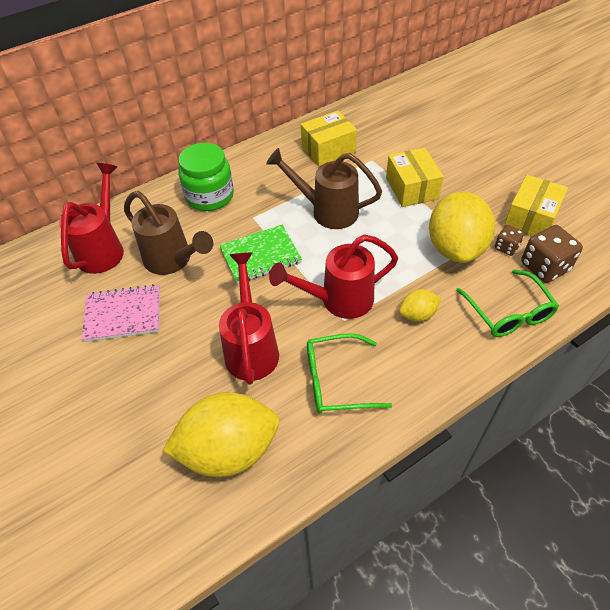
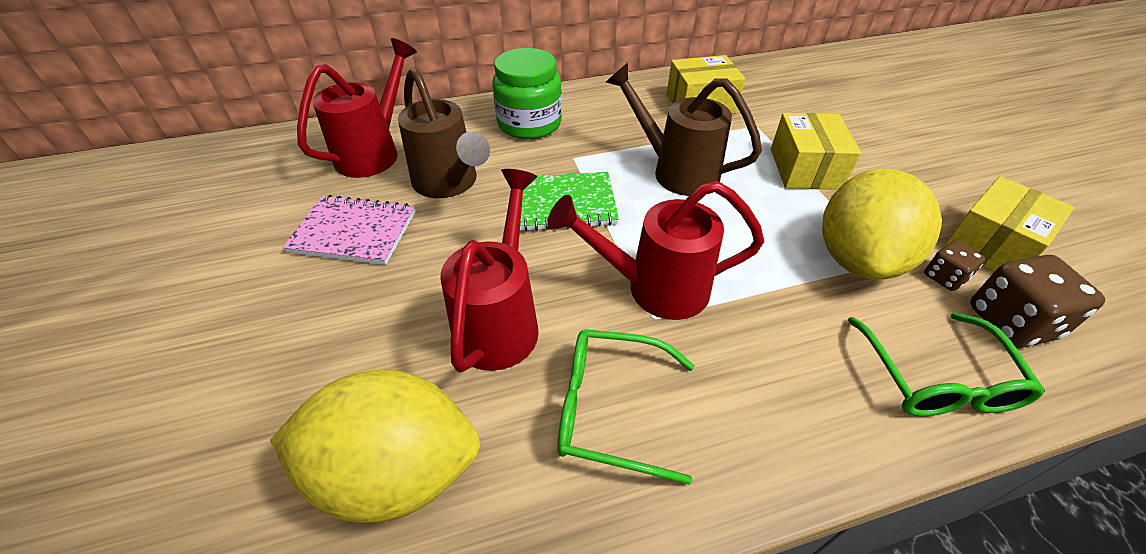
camera: 15 degrees right, 5 degrees down
(417, 314) = (774, 341): yellow lemon -> none

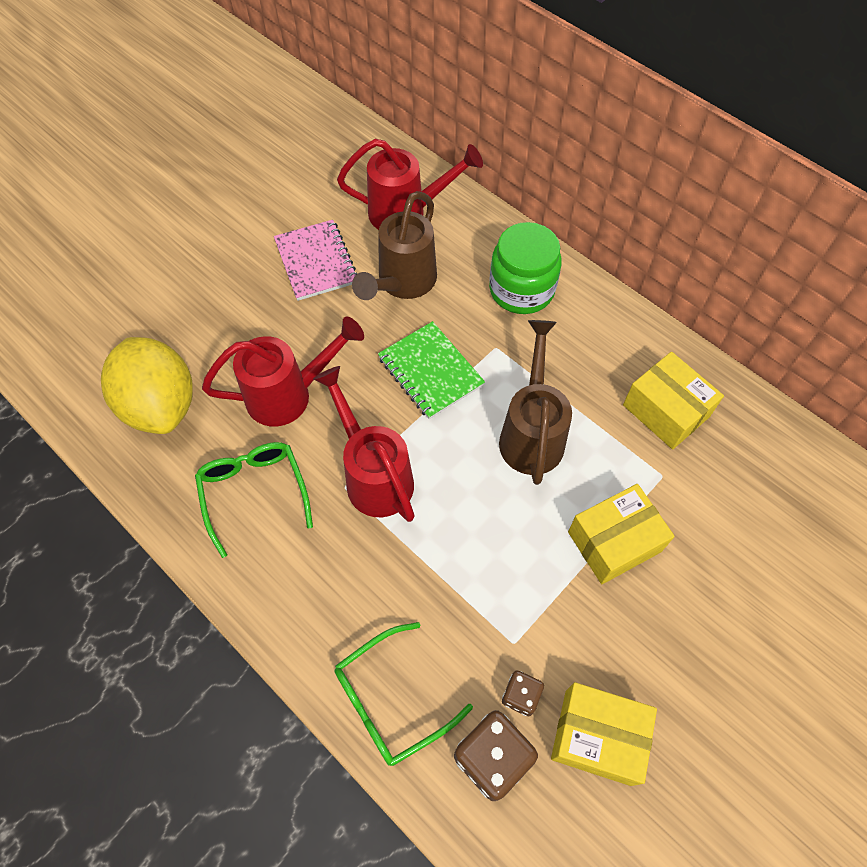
camera: 60 degrees right, 15 degrees up
(858, 259) = (501, 617): yellow lemon -> none

